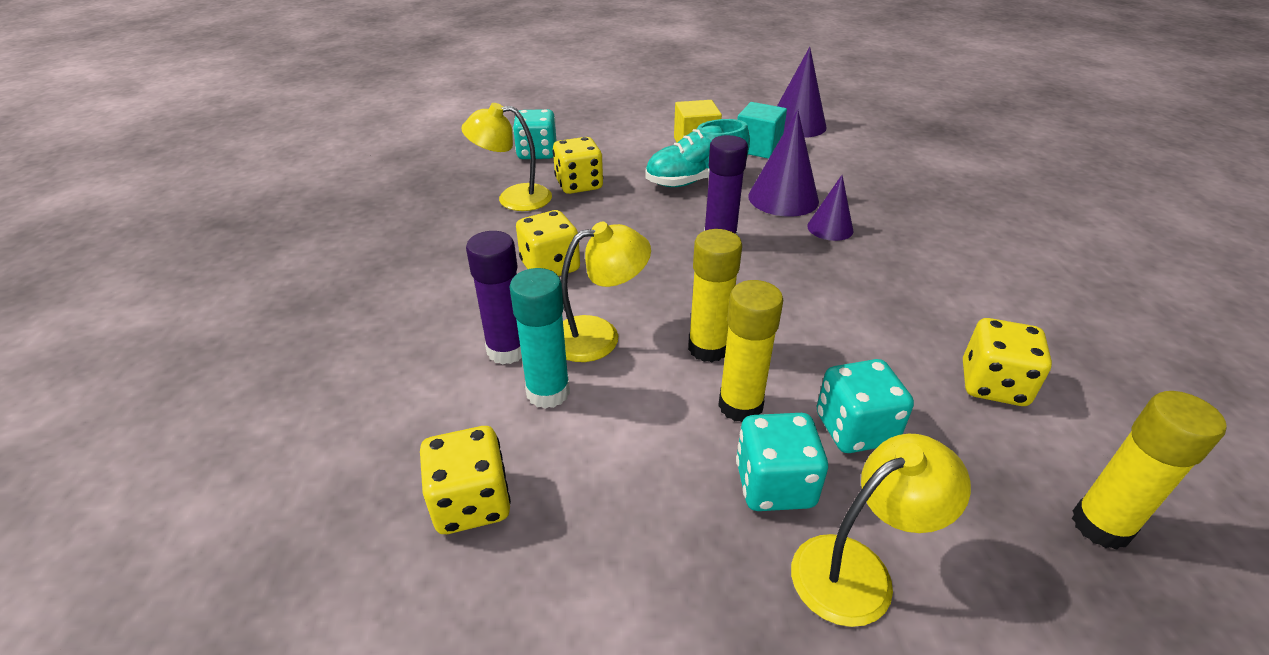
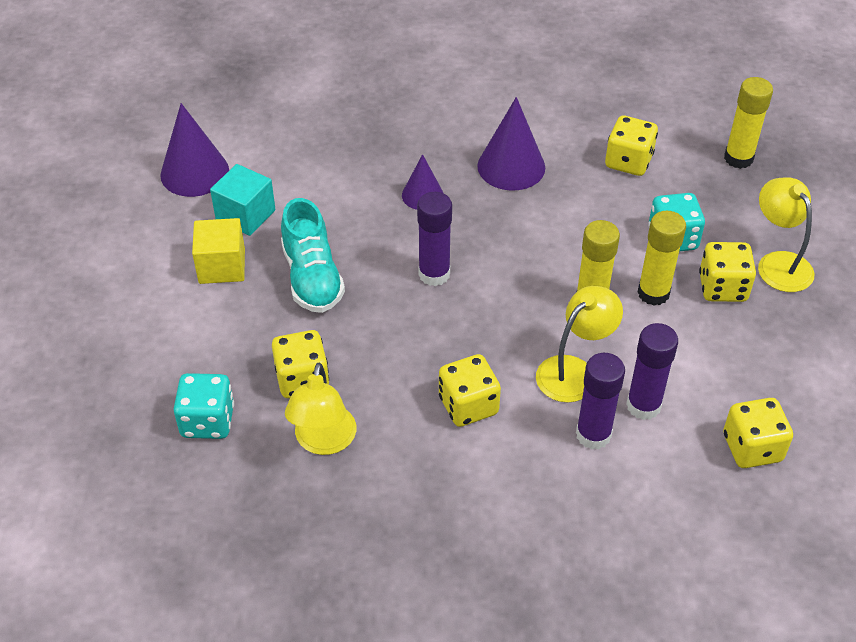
camera: 85 degrees left, 10 degrees up
(548, 392) = (643, 406): turquoise glue stick -> purple glue stick
(599, 335) = (574, 371): yellow lamp -> yellow lamp turned 60 degrees clockwise
(774, 485) = (722, 288): turquoise dice -> yellow dice
(783, 198) = (362, 216): purple cone -> purple cone (511, 166)

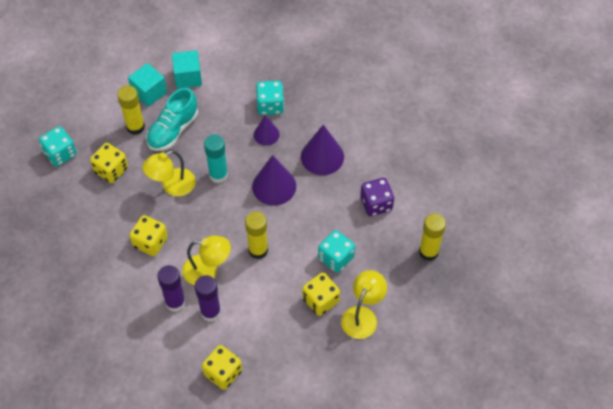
camera: 50 degrees right, 10 degrees up
(194, 172) = (196, 38): purple cone -> purple cone (274, 186)
(222, 266) = (149, 92): yellow cube -> turquoise cube
(323, 441) = (84, 202): yellow lamp -> yellow lamp (172, 186)
(383, 167) = (270, 105): none -> turquoise dice
(434, 274) = (218, 175): purple glue stick -> turquoise glue stick
(628, 161) = (376, 204): yellow dice -> purple dice
(653, 293) = (289, 272): yellow glue stick -> yellow glue stick (135, 127)

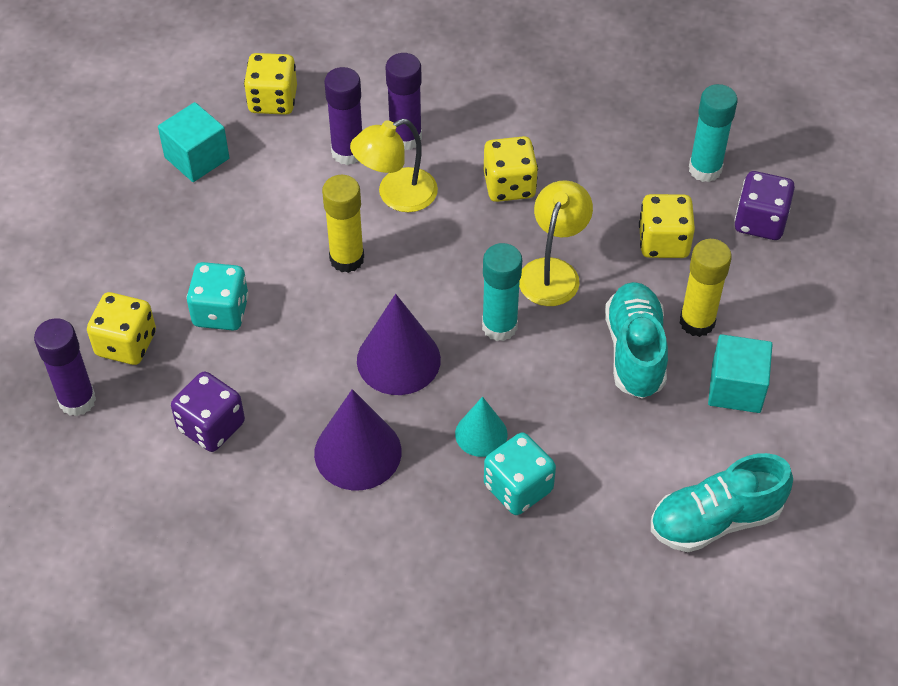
camera: 145 degrees right, 5 degrees down
(55, 194) = (705, 169): none -> turquoise glue stick
(60, 154) = (760, 221): turquoise dice -> purple dice
(188, 77) = (702, 453): turquoise cube -> turquoise cube (197, 158)
(208, 52) = (715, 520): none -> turquoise shoe
(266, 134) = (481, 434): purple cone -> turquoise cone
(320, 300) = (203, 246): yellow dice -> yellow dice (126, 344)
(362, 315) = (127, 259): yellow lamp -> none
(428, 252) = (77, 400): yellow glue stick -> purple glue stick

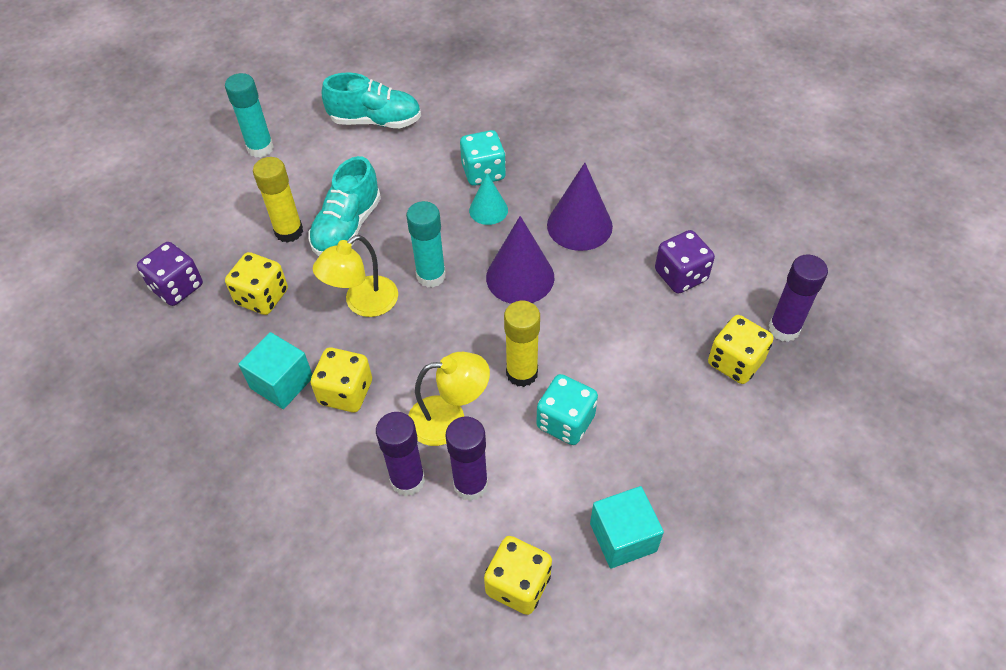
camera: 155 degrees left, 0 degrees up
(221, 312) = (647, 363): turquoise dice -> turquoise dice (565, 422)
(705, 169) = (176, 346): turquoise glue stick -> turquoise glue stick (260, 148)
(736, 388) = (300, 183): turquoise cube -> turquoise cube (282, 383)

